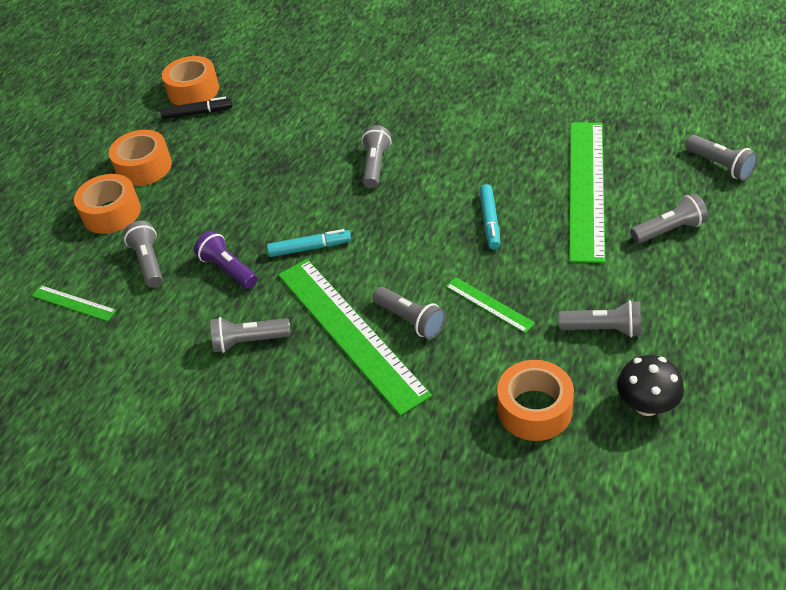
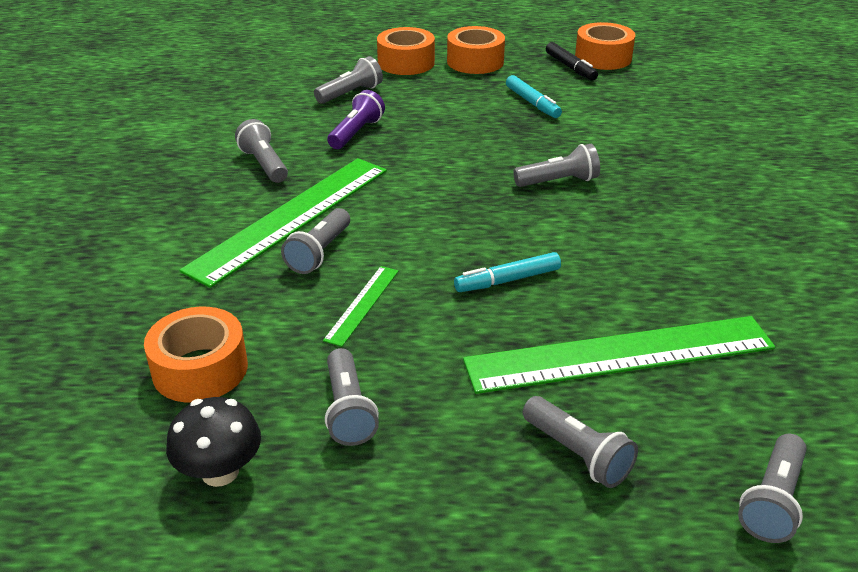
camera: 65 degrees right, 10 degrees down
(73, 303) = (289, 74): green ruler -> none
(310, 248) = (405, 169): turquoise marker -> turquoise marker (532, 103)

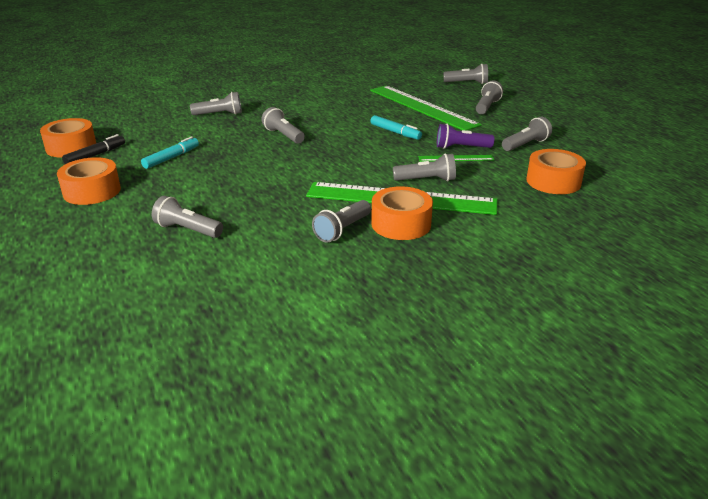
camera: 115 degrees left, 5 degrees down
(220, 471) = (593, 159): black mushroom -> none
(356, 133) = (263, 208): purple flashlight -> purple flashlight (461, 148)
(406, 63) = (103, 221): orange tape -> orange tape (401, 224)
(674, 149) = (219, 114): none -> grey flashlight

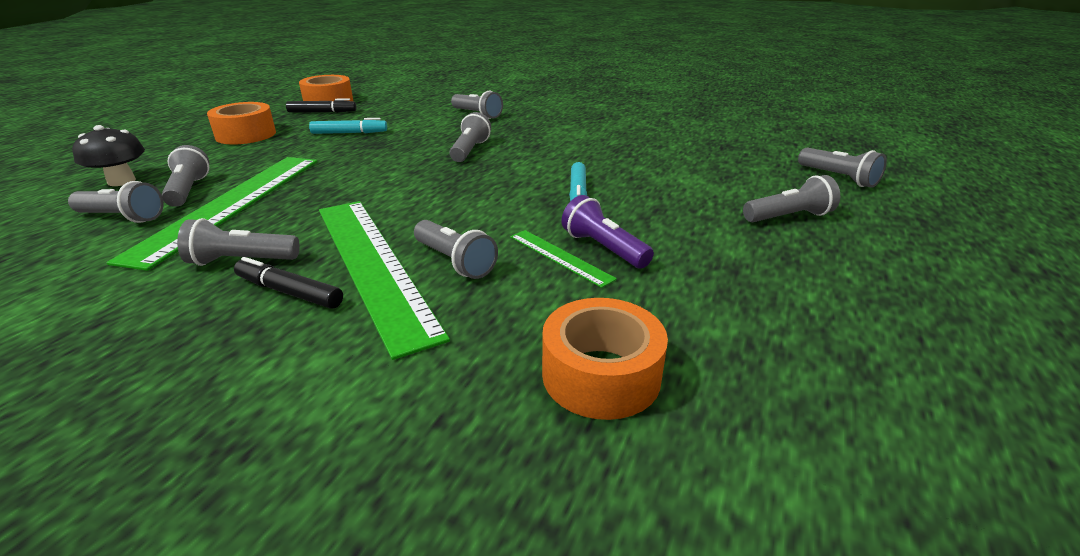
camera: 50 degrees right, 0 degrees up
(114, 252) = (121, 181): none -> black mushroom
(401, 224) = (289, 292): orange tape -> black marker
(421, 107) = (689, 181): green ruler -> green ruler (230, 204)
(525, 145) = (710, 294): grey flashlight -> grey flashlight (122, 217)

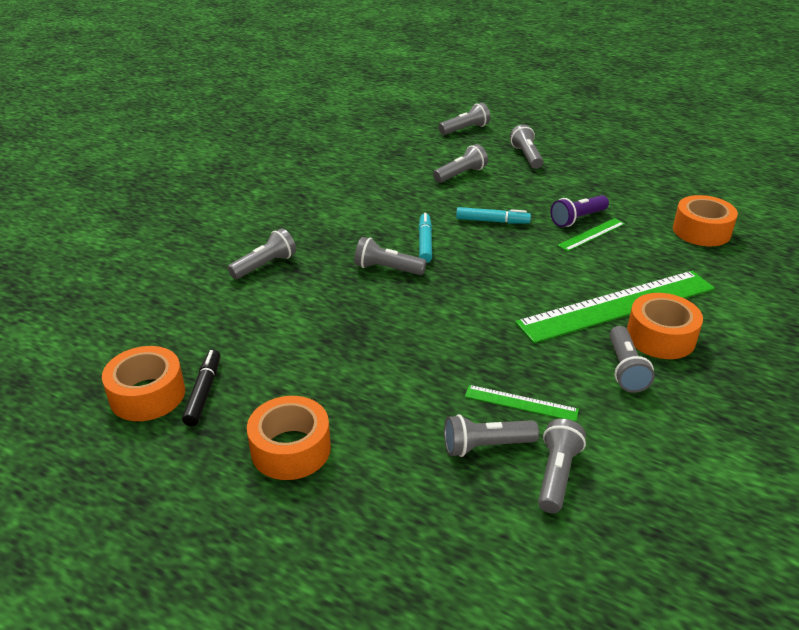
camera: 85 degrees left, 5 degrees up
(121, 181) = (457, 519): black mushroom -> none
(230, 204) = (521, 403): green ruler -> green ruler, size x0.45
(289, 292) = (660, 337): black marker -> orange tape
(349, 133) = (309, 354): turquoise marker -> turquoise marker (425, 243)
(455, 261) = (605, 272): grey flashlight -> grey flashlight (460, 174)

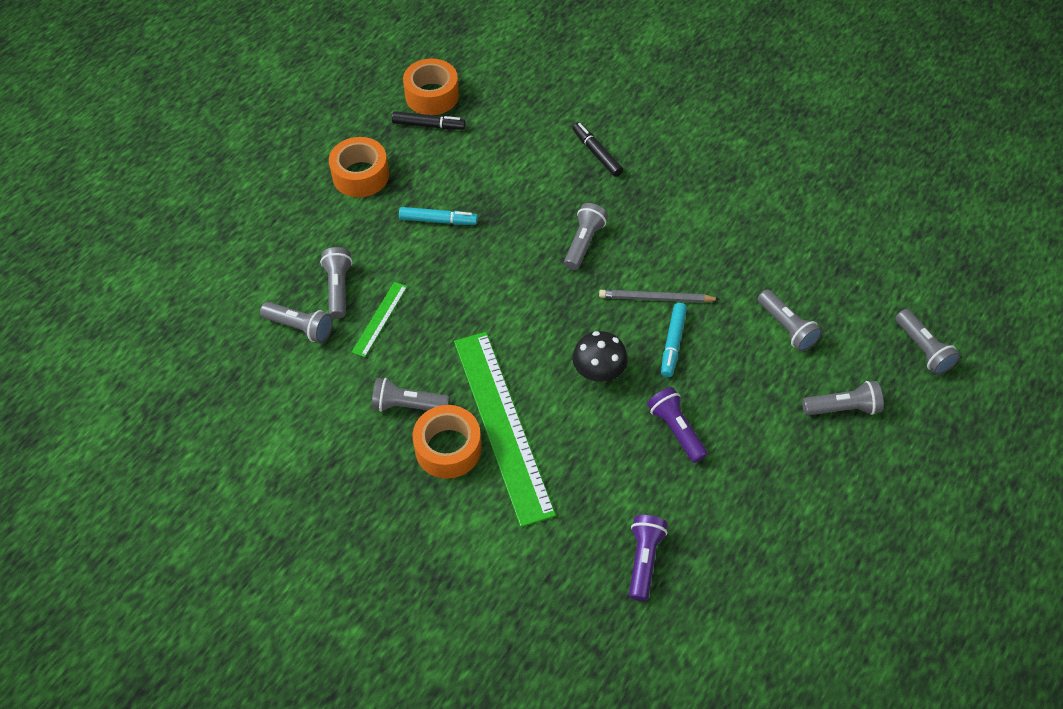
camera: 95 degrees right, 20 degrees up
(265, 265) = (596, 153): grey flashlight -> black marker
(425, 243) = (630, 277): turquoise marker -> turquoise marker (438, 220)
(446, 229) = (656, 298): none -> grey pencil
(536, 256) = (598, 372): none -> black mushroom
(591, 234) = (640, 436): green ruler -> none
(701, 231) = (643, 560): orange tape -> purple flashlight

